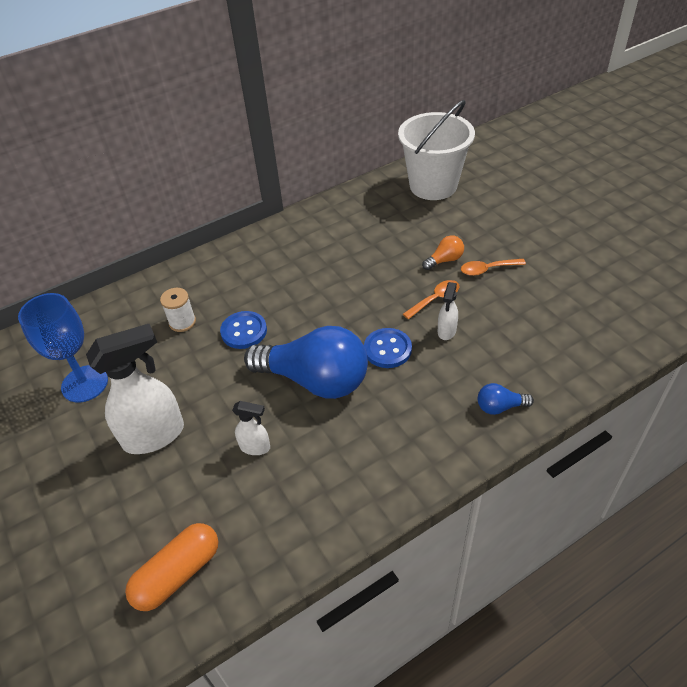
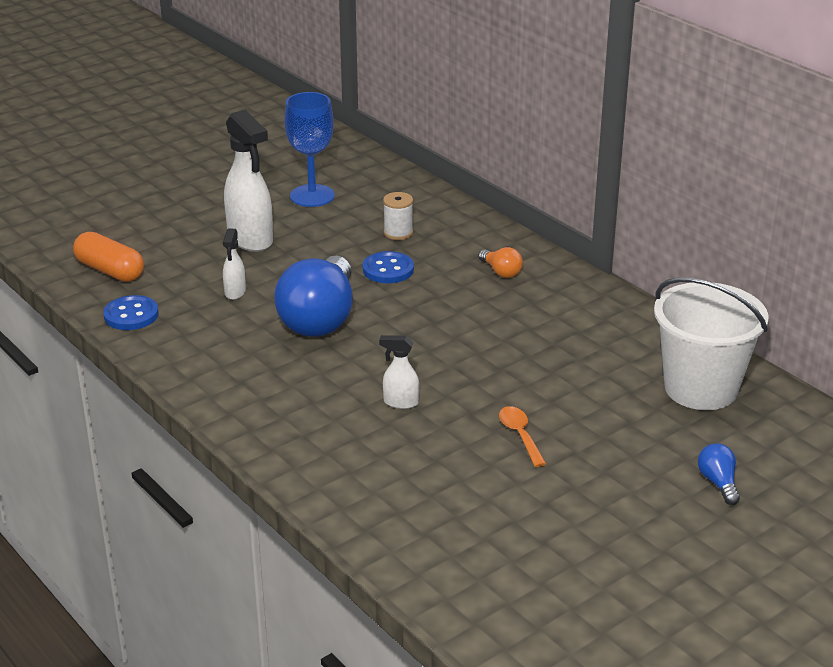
camera: 80 degrees right, 15 degrees down
(387, 349) = (367, 362): blue button -> blue button (131, 315)
(435, 299) = (455, 393): orange spoon -> none
(444, 260) = (532, 400): orange light bulb -> orange light bulb (501, 272)
(500, 407) = (283, 440): blue light bulb -> blue light bulb (718, 483)

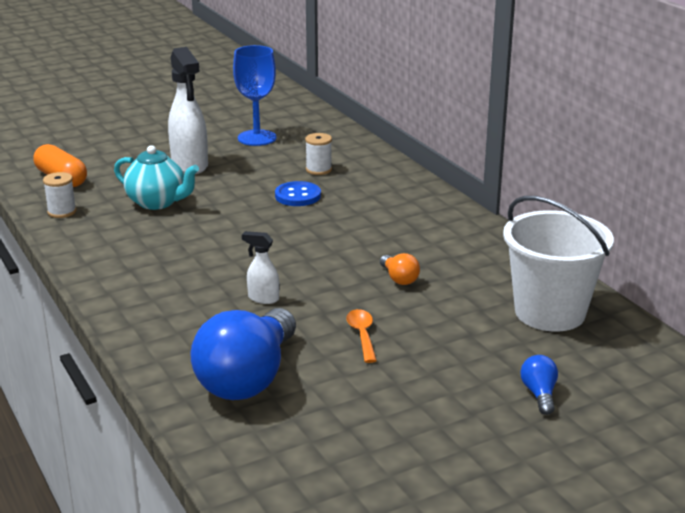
camera: 10 degrees right, 5 degrees down
(131, 315) = (62, 212): blue button -> white spool
(235, 292) = (157, 202): white spray bottle -> turquoise teapot
(320, 318) = (221, 227): blue light bulb -> blue light bulb (248, 378)
(501, 272) = (397, 205): orange light bulb -> orange light bulb (399, 279)

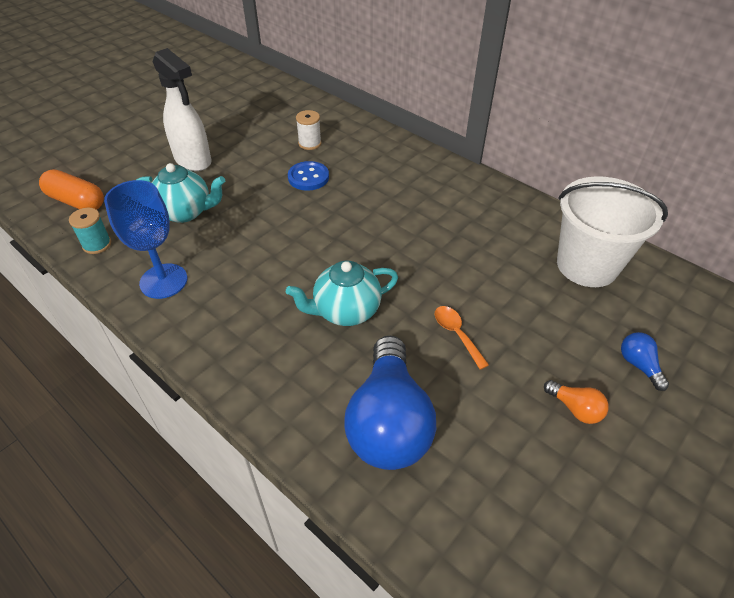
camera: 20 degrees left, 20 degrees up
(62, 212) = (97, 244): white spool -> turquoise spool
(257, 138) = (237, 117): blue goblet -> blue goblet (163, 281)
(263, 298) = (345, 311): white spray bottle -> turquoise teapot
(399, 279) = (447, 256): orange light bulb -> orange light bulb (575, 408)

